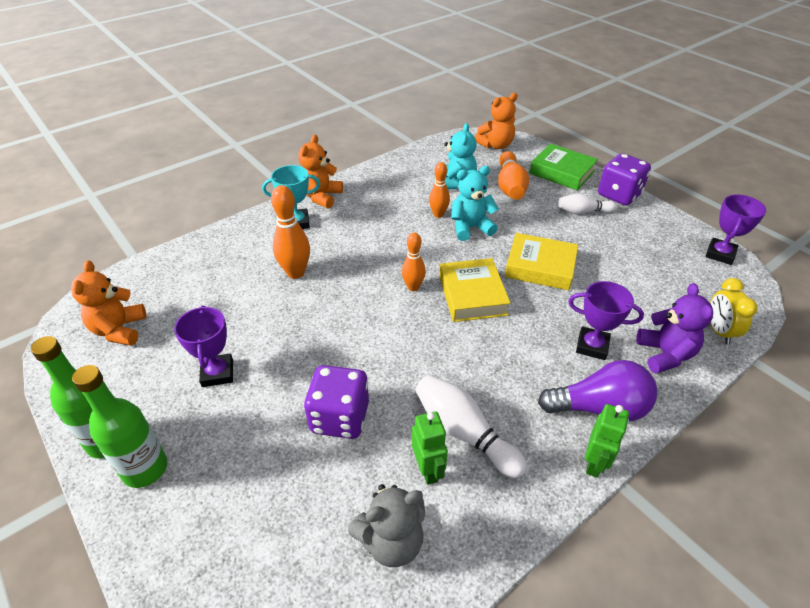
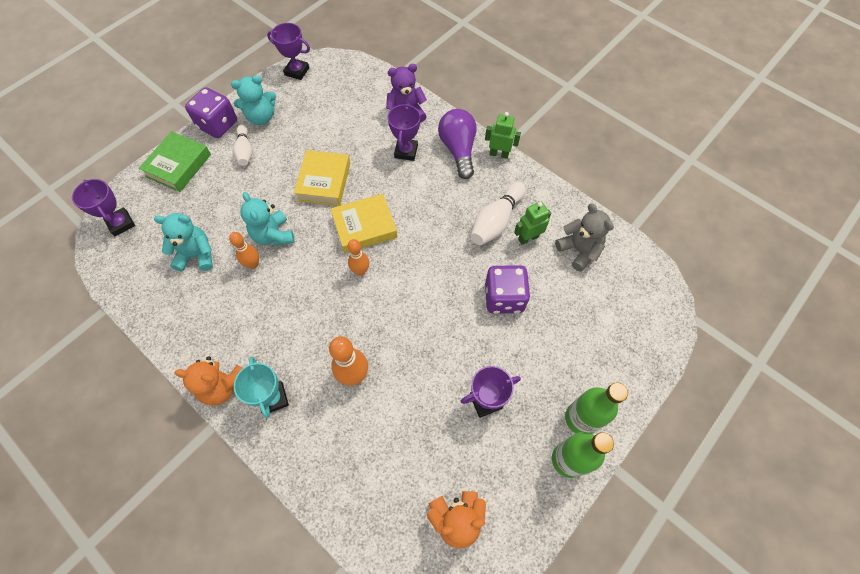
camera: 100 degrees left, 20 degrees up
(495, 145) = (121, 223): orange teddy bear -> purple trophy
(510, 186) = (203, 207): orange bowling pin -> none
(635, 224) = (261, 117): none -> turquoise teddy bear
(719, 331) = (379, 84): yellow clock -> none

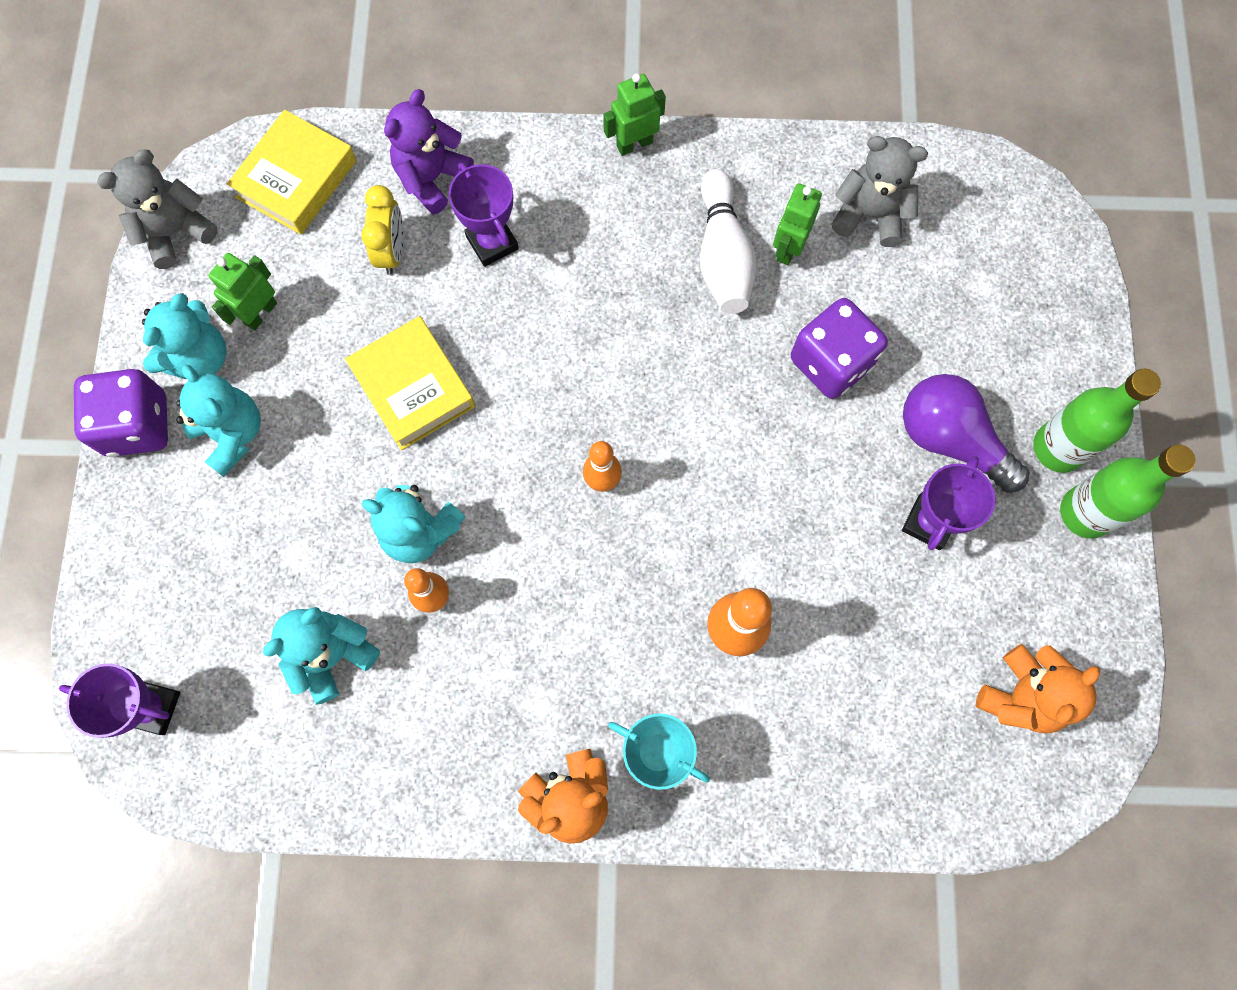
camera: 40 degrees left, 10 degrees up
(178, 165) = (144, 542): green book -> none
(245, 151) = (232, 434): white bowling pin -> turquoise teddy bear
(297, 71) = (176, 232): purple trophy -> grey teddy bear
(297, 117) = (260, 313): none -> green robot
(364, 227) = (544, 410): yellow book -> yellow book (296, 179)
(365, 129) = (392, 251): none -> yellow clock
(458, 150) = (568, 181): purple light bulb -> purple light bulb (950, 439)

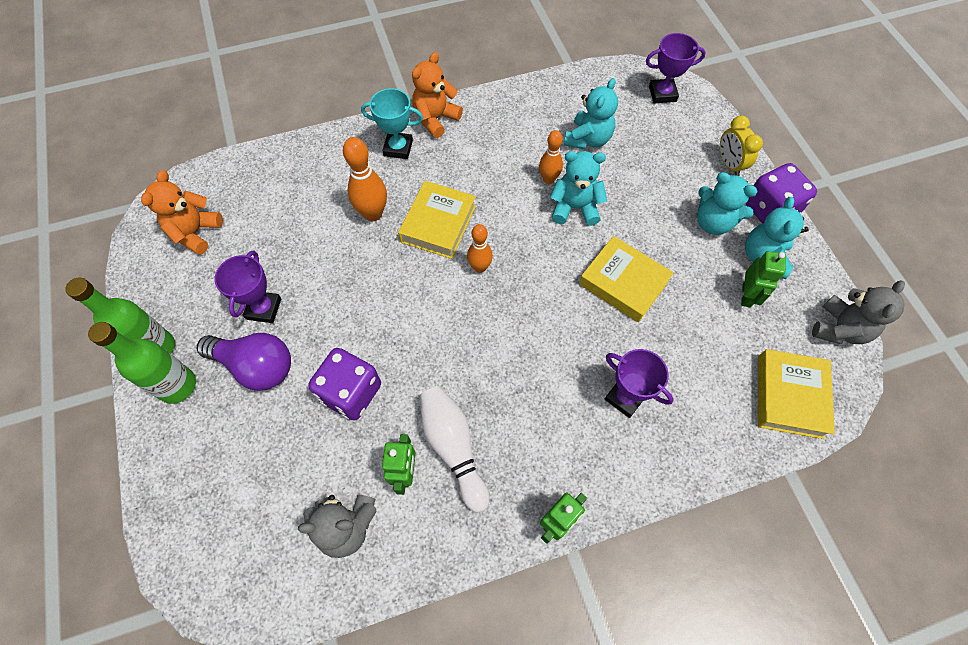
camera: 160 degrees right, 10 degrees down
(392, 251) = (690, 366): yellow clock -> yellow clock (729, 164)
(432, 178) = (695, 432): purple teddy bear -> none
(637, 576) = (438, 224): none -> yellow book

